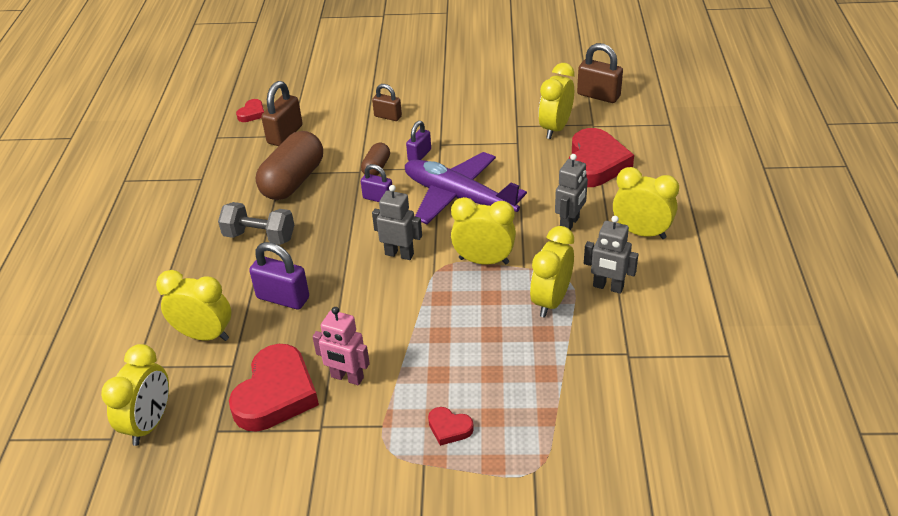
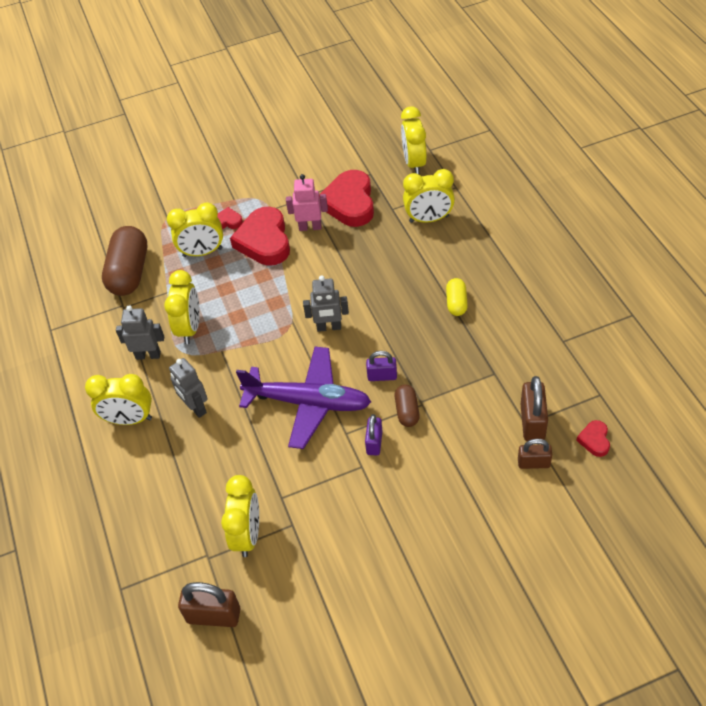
camera: 160 degrees right, 10 degrees up
(259, 237) = (456, 303): grey dumbbell -> yellow capsule
(283, 298) = (395, 262): purple padlock -> none
(293, 181) = (475, 368): brown capsule -> brown capsule (129, 272)
(388, 116) = (442, 489): brown padlock -> brown padlock (533, 463)
(484, 261) = (256, 345): yellow clock -> yellow clock (202, 252)
(570, 223) = (195, 408): grey robot -> grey robot turned 45 degrees counterclockwise
(595, 164) = (190, 493): red heart -> red heart (264, 241)

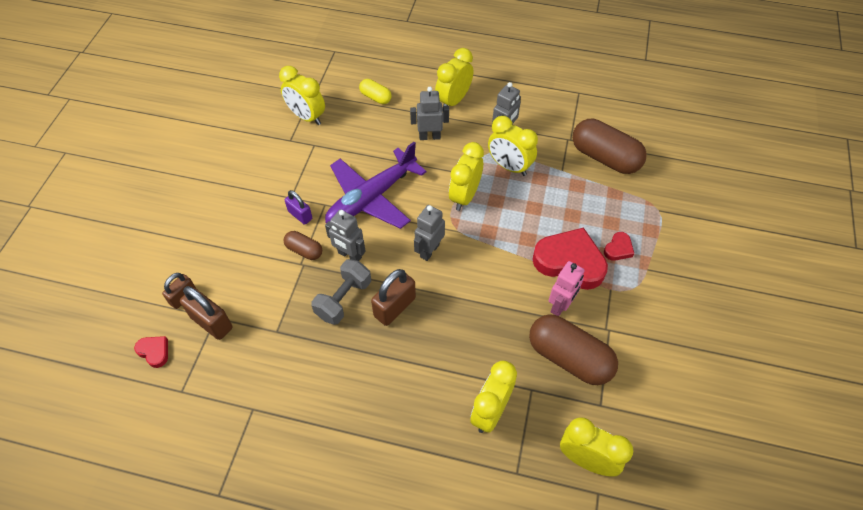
camera: 120 degrees right, 5 degrees up
(202, 252) = (591, 213): yellow clock -> yellow clock (464, 196)
(214, 615) = (275, 80): brown padlock -> brown padlock (394, 307)
(349, 203) = (569, 358): red heart -> brown capsule
(382, 376) = (349, 255): purple padlock -> grey robot
(425, 351) = (343, 299): none -> grey dumbbell
(456, 303) = (369, 357): yellow capsule -> yellow capsule (375, 97)

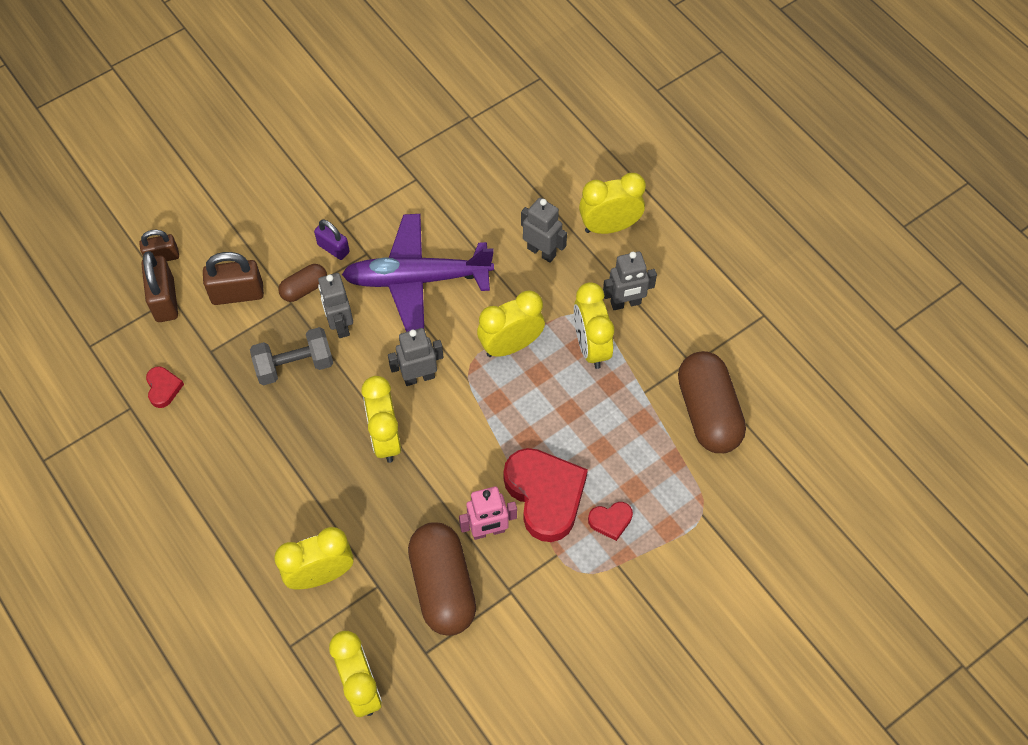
camera: 40 degrees right, 5 degrees up
(154, 352) = (98, 292): red heart -> red heart (163, 388)
(300, 215) = (333, 248): purple padlock -> purple padlock turned 45 degrees counterclockwise
(304, 250) = (304, 289): brown capsule -> brown capsule turned 75 degrees clockwise
(306, 117) = (438, 140): yellow clock -> yellow clock (385, 438)
(375, 97) = (530, 165): yellow capsule -> none
(394, 307) = (332, 409): brown padlock -> brown padlock (237, 294)

